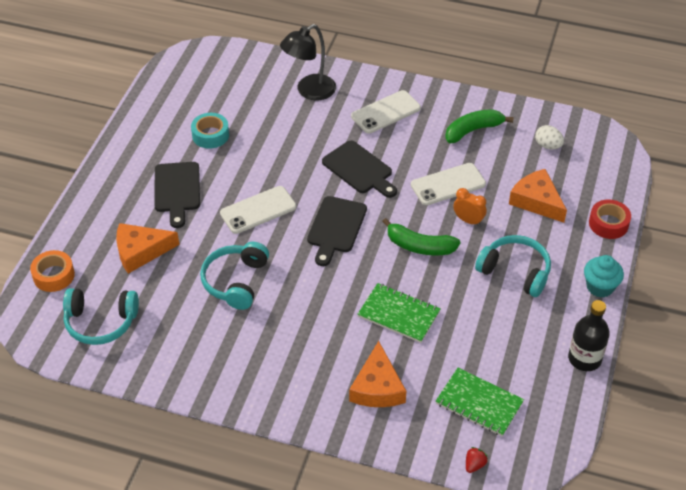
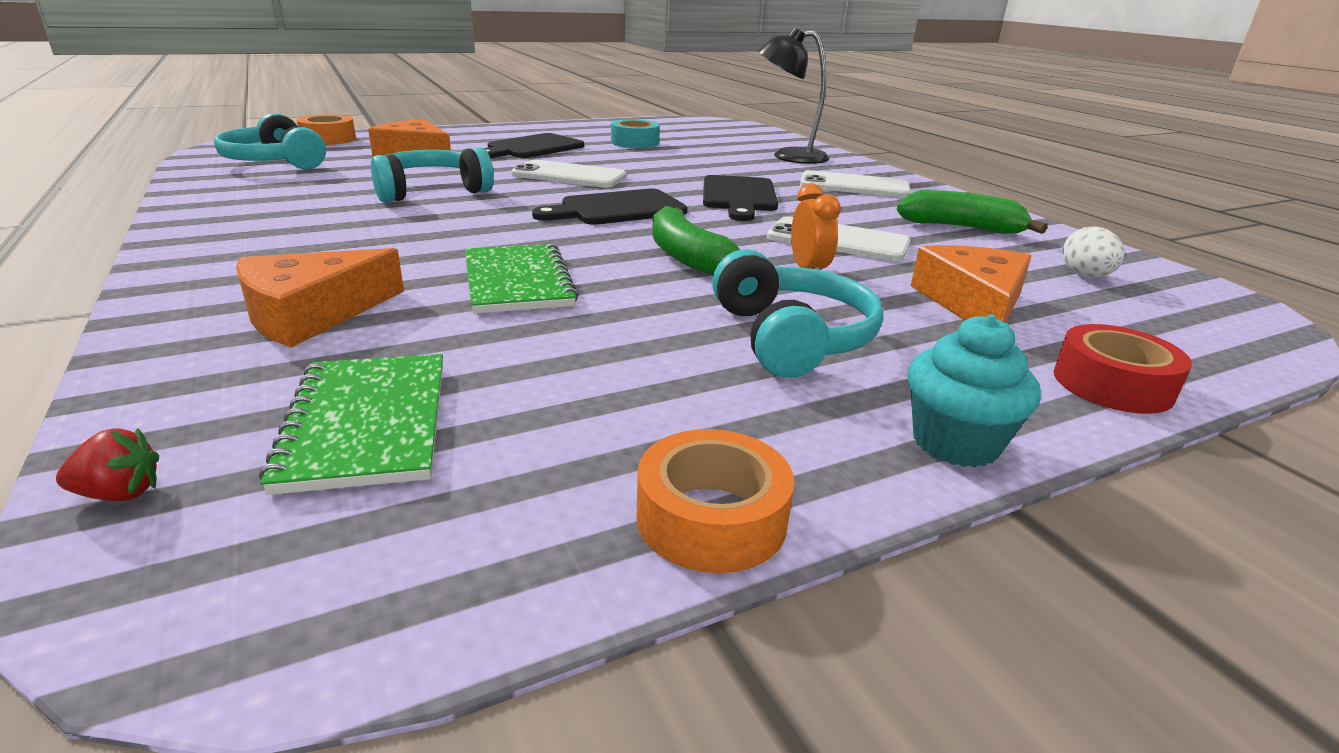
camera: 45 degrees right, 20 degrees down
(584, 358) = (711, 518): black bottle -> orange tape

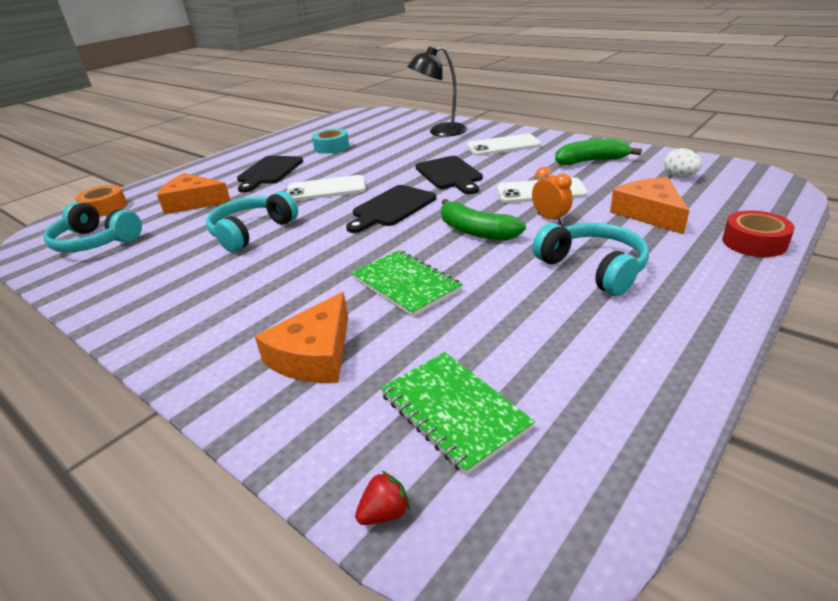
camera: 20 degrees left, 5 degrees up
(711, 518) = (678, 388): orange tape -> none
(955, 442) = (728, 302): turquoise cupcake -> none

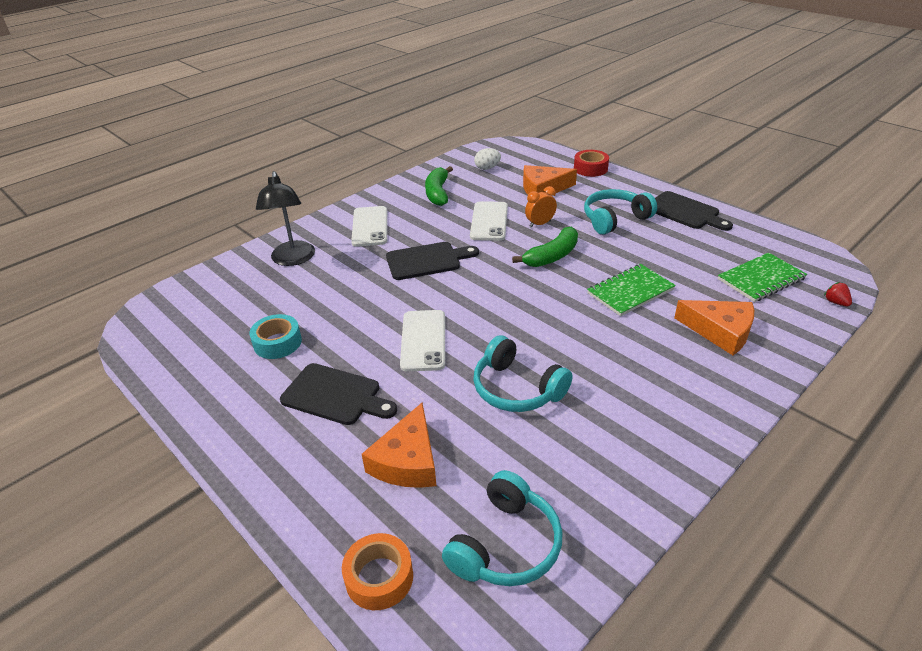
camera: 85 degrees left, 5 degrees up
(391, 208) = (491, 296): black cutting board -> black cutting board (685, 212)

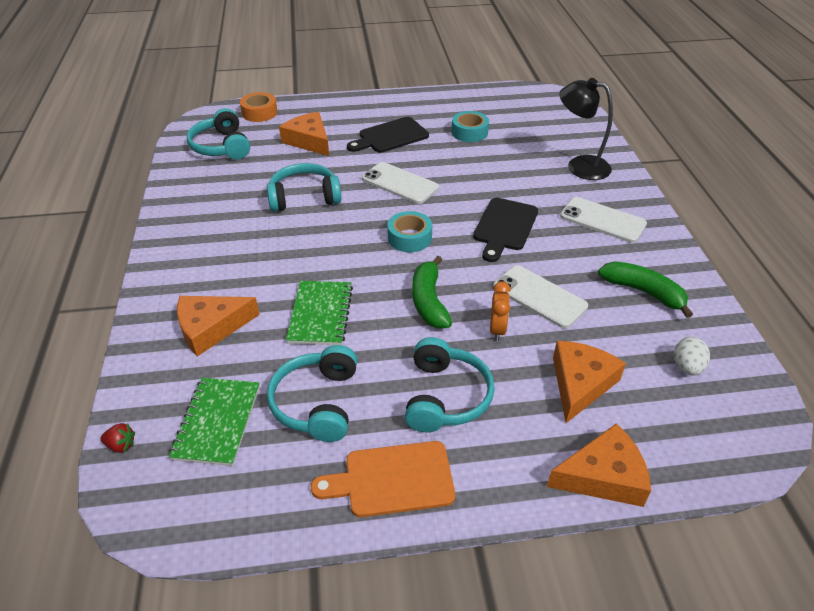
camera: 125 degrees right, 5 degrees up
(496, 296) = (409, 238): none -> turquoise tape
(590, 168) = (603, 476): red tape -> orange cheese
(685, 212) = (392, 479): black cutting board -> orange cutting board
(689, 254) = (317, 403): none -> turquoise headphones

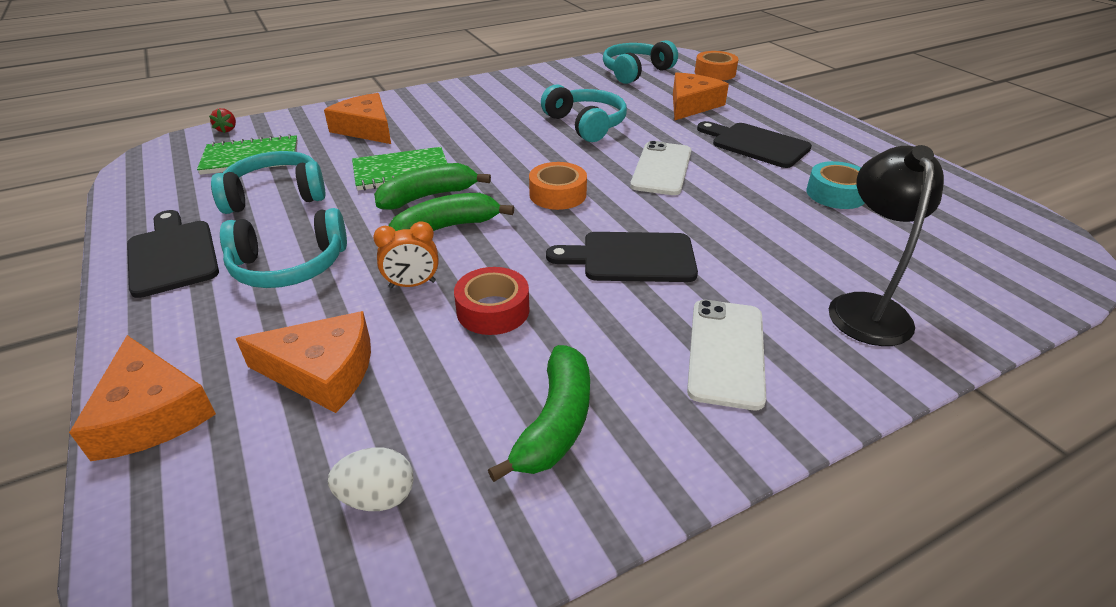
camera: 70 degrees right, 5 degrees down
(375, 304) = (428, 196): none -> green banana
(392, 479) = (172, 255): orange cutting board -> black cutting board
(409, 238) = (557, 194): turquoise tape -> orange tape
(539, 296) = (493, 310): white phone -> red tape

